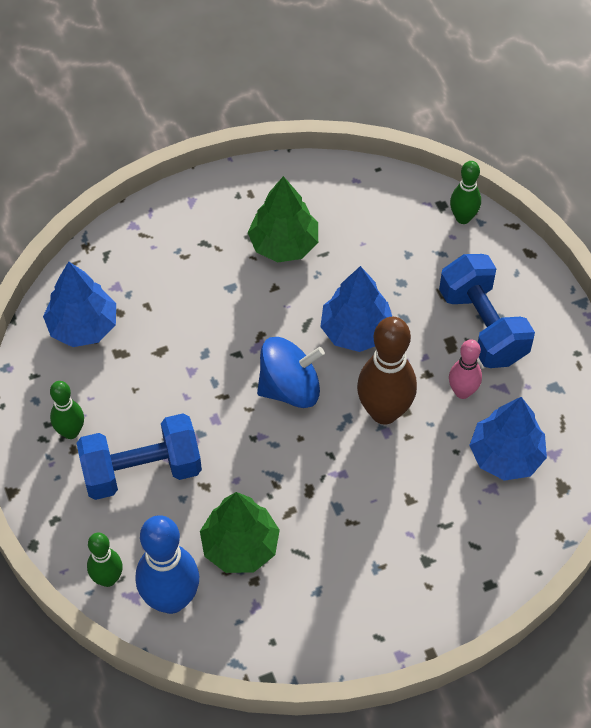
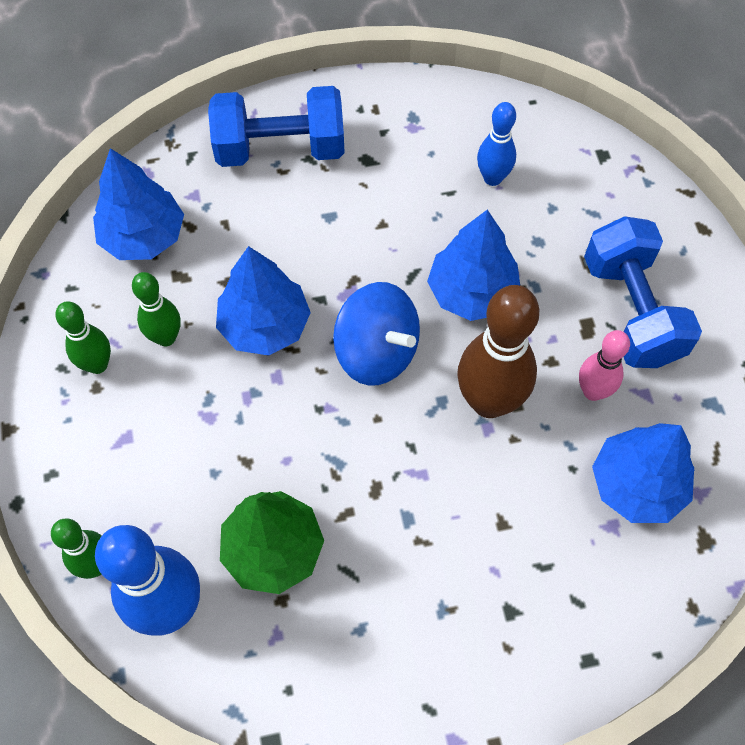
camera: 10 degrees right, 5 degrees up
(142, 470) = (172, 428): blue dumbbell -> blue dumbbell (280, 148)
(197, 381) = (265, 325): none -> blue tree
(284, 244) = (404, 174): green tree -> none
(290, 388) = (377, 352): blue spinning top -> blue spinning top turned 45 degrees clockwise
(356, 237) = (492, 178): none -> blue bowling pin
(463, 218) = (626, 174): green bowling pin -> green bowling pin (166, 337)

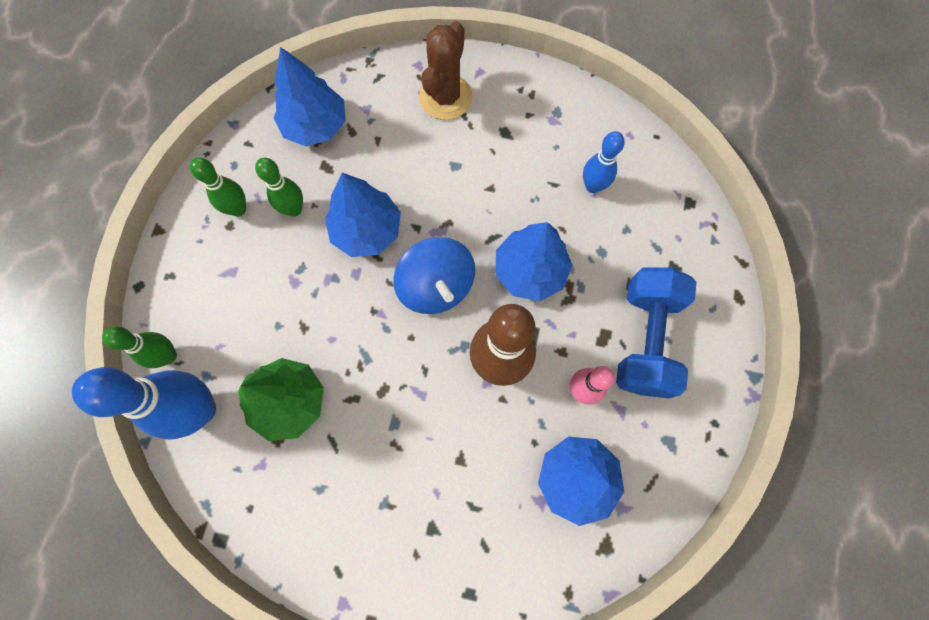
camera: 25 degrees right, 10 degrees up
(280, 148) = (445, 97): blue dumbbell -> brown cactus

